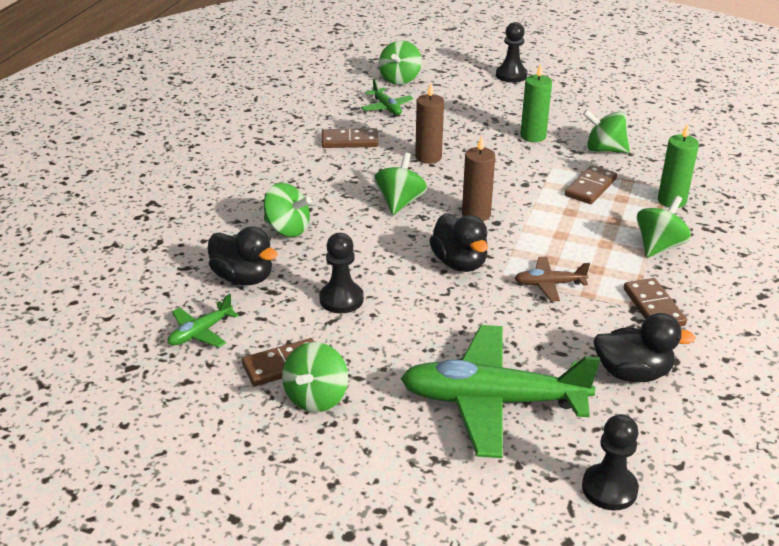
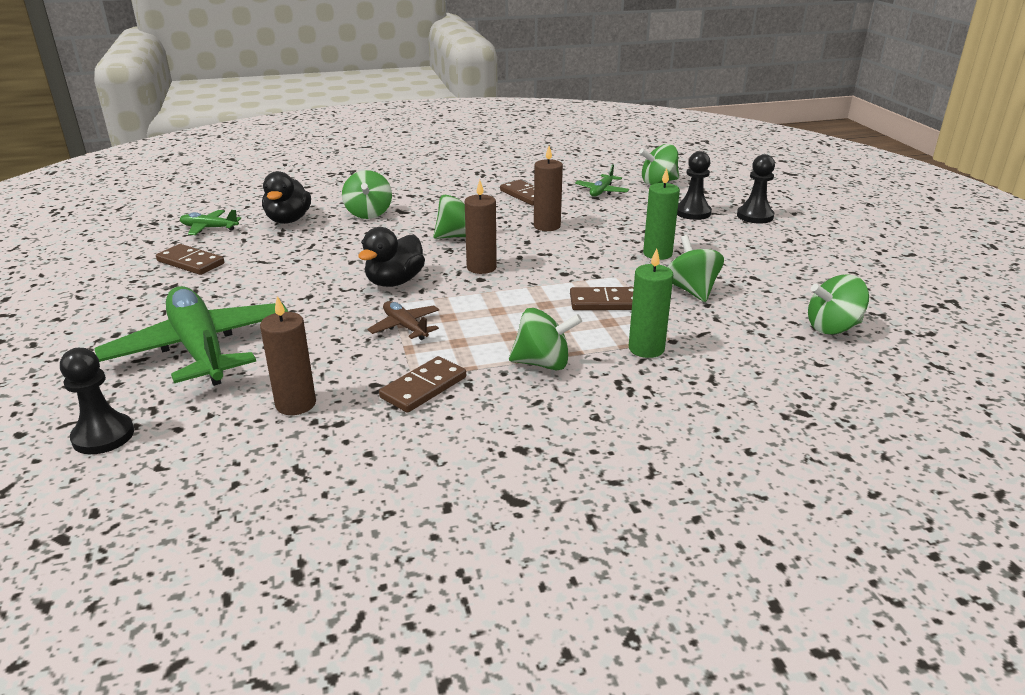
camera: 55 degrees right, 5 degrees down
(316, 397) = (158, 284): green spinning top -> green spinning top (832, 328)
(341, 299) = (293, 256): black pawn -> black pawn (693, 212)
(632, 373) = (296, 404): black duck -> brown candle

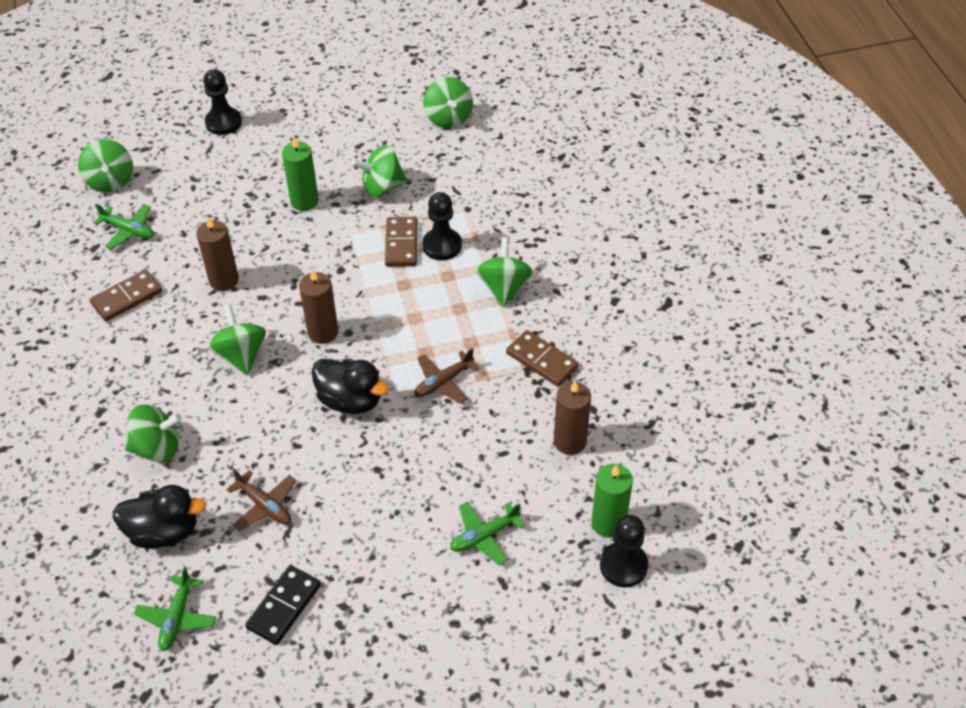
camera: 90 degrees left, 20 degrees up
(191, 262) = (284, 606): brown domino -> black domino
(200, 349) = (484, 536): green plane -> green plane, size x0.45
(293, 252) = (264, 506): none -> brown plane
(646, 349) = (480, 225): green candle -> green candle (608, 523)
(693, 212) = (206, 165): black pawn -> black pawn (442, 246)

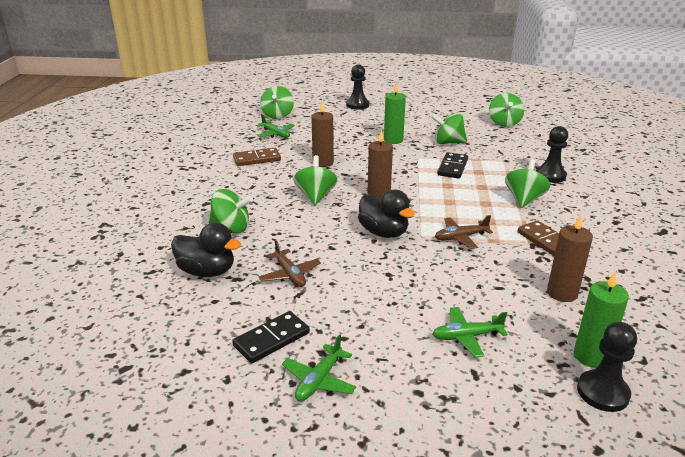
camera: 20 degrees right, 20 degrees down
(177, 618) = (183, 324): green plane -> green plane (319, 380)
(401, 244) = (452, 167): brown domino -> black domino
(442, 246) = (482, 173): black pawn -> black pawn (550, 176)

